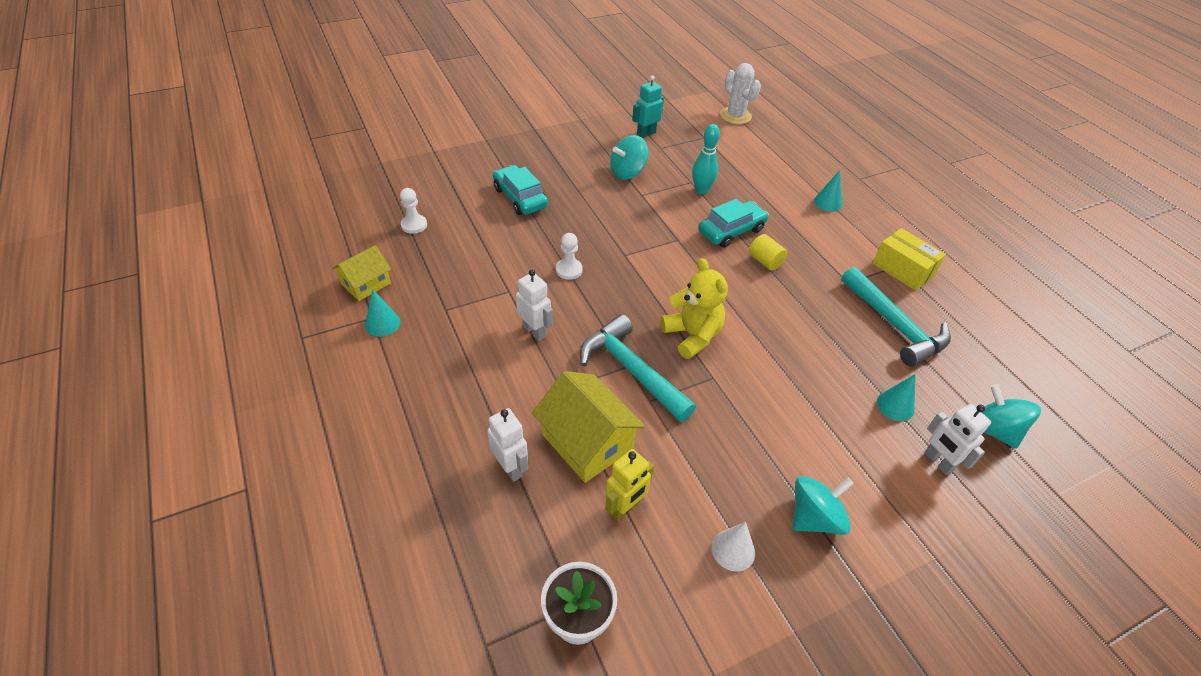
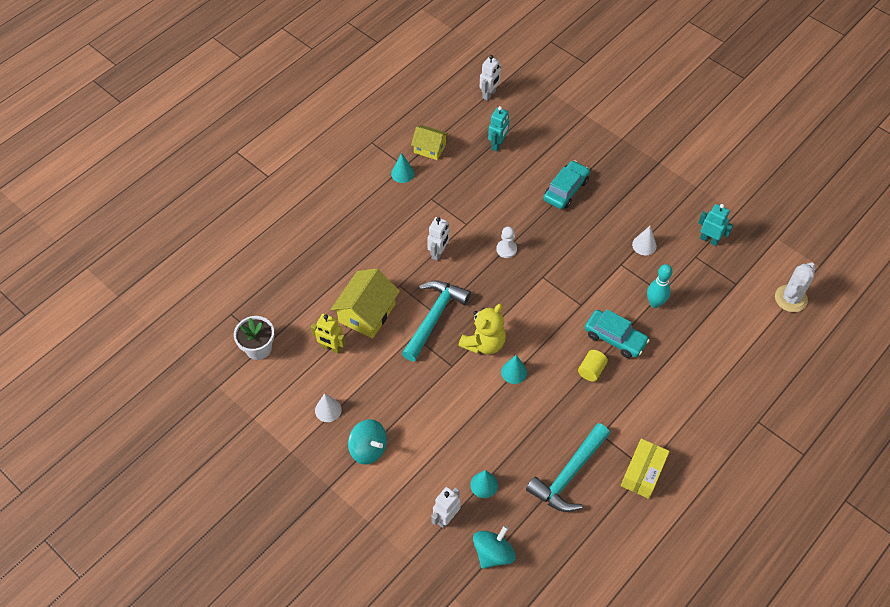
camera: 70 degrees right, 10 degrees up
(414, 225) = (498, 144): white pawn -> turquoise robot
(511, 467) = (332, 283): white robot -> white robot (489, 94)
(627, 172) = (644, 245): turquoise spinning top -> white cone
(828, 202) = (701, 401): turquoise cone -> turquoise cone (514, 372)

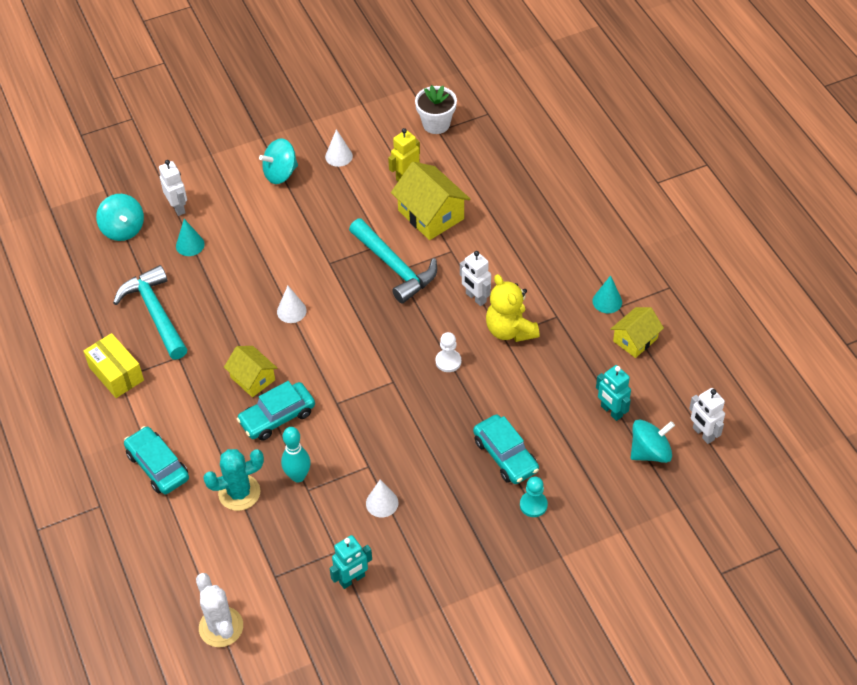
camera: 115 degrees right, 5 degrees down
(484, 343) = (340, 298): yellow teddy bear -> yellow teddy bear (510, 330)
(514, 372) = (291, 311): turquoise cone -> white cone
(518, 116) = (650, 452): none -> turquoise spinning top
(591, 370) = (252, 378): yellow cylinder -> yellow house
(594, 163) = (533, 505): none -> turquoise pawn
(690, 334) = (239, 493): none -> turquoise cactus
(703, 398) = (158, 466): none -> turquoise car

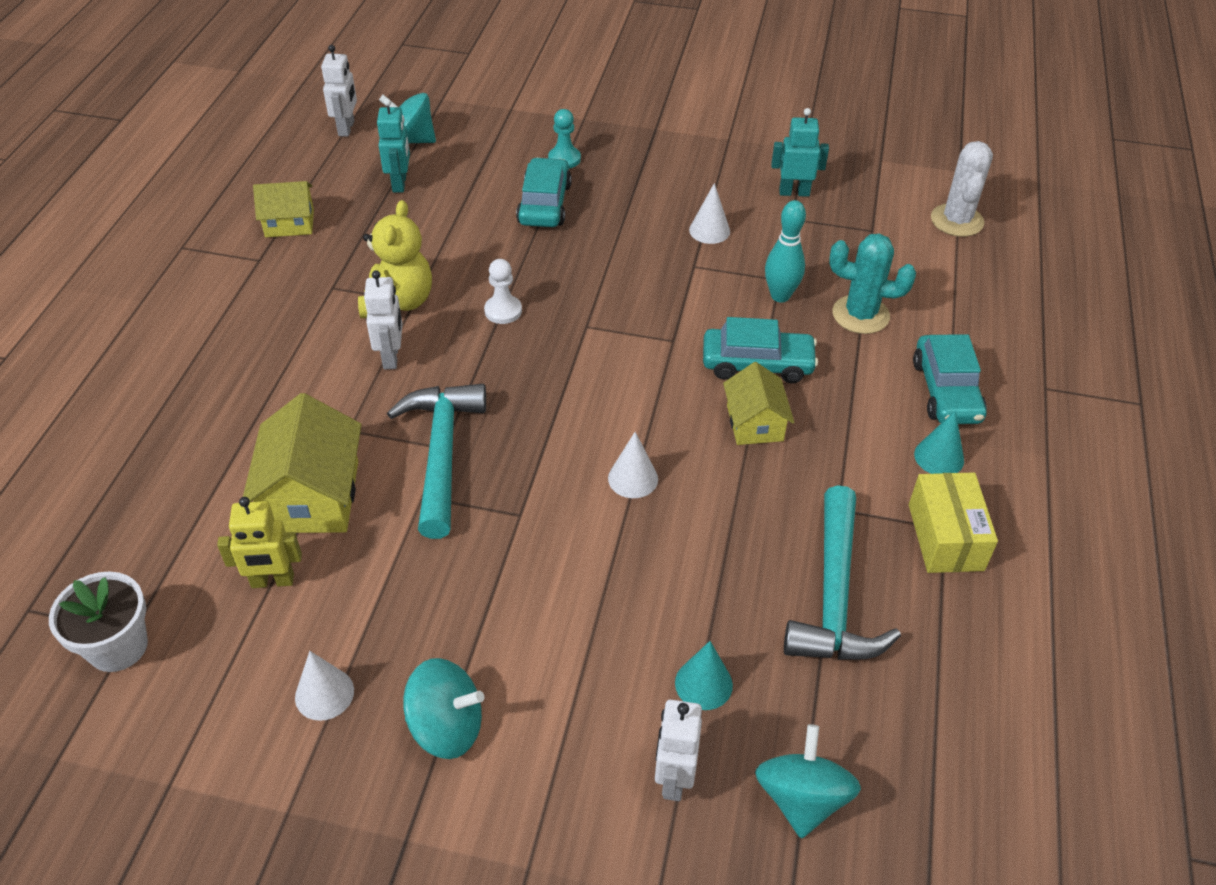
camera: 145 degrees left, 5 degrees down
(607, 301) = (261, 271): turquoise cone -> turquoise cone (939, 457)

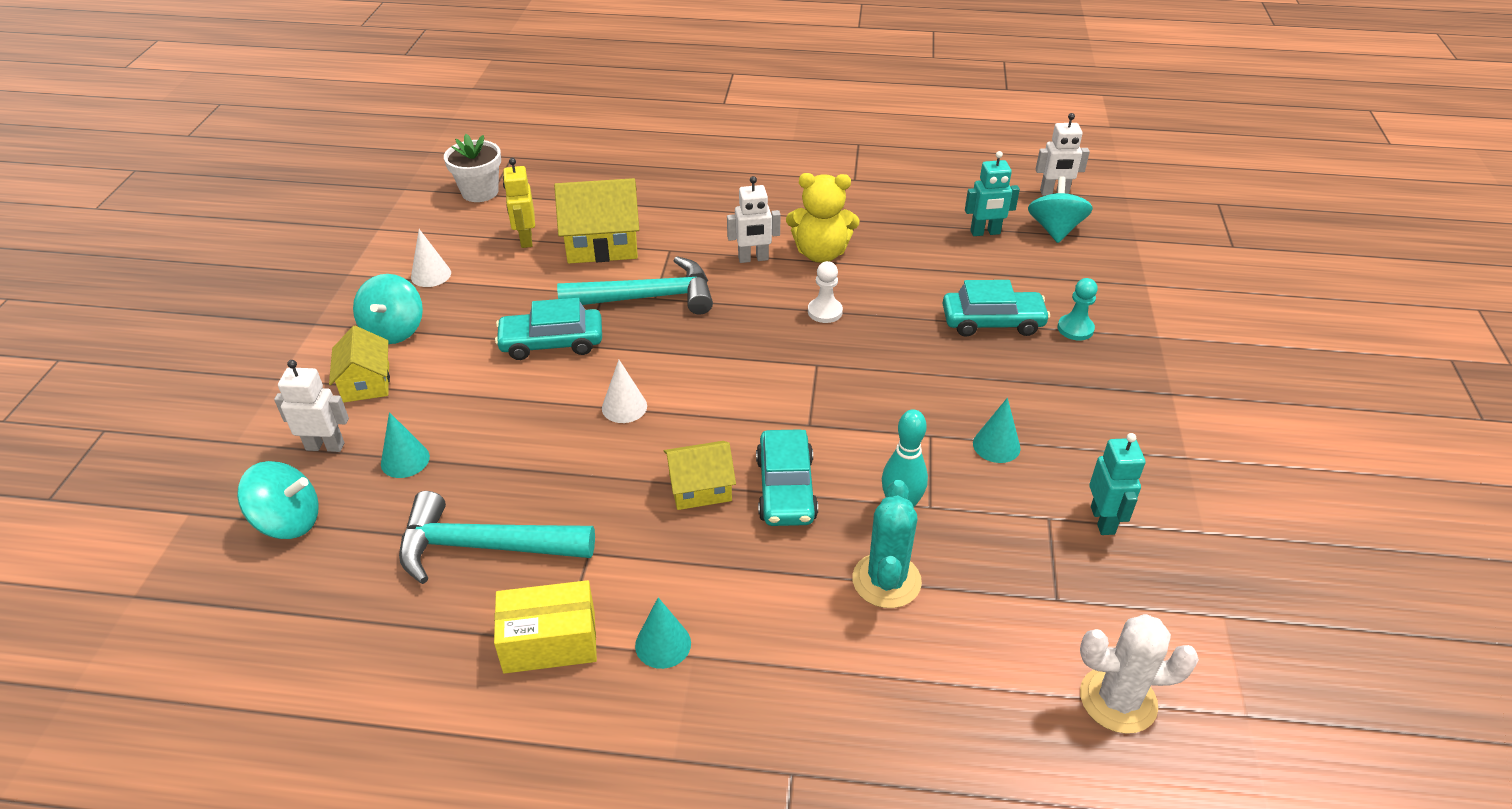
camera: 85 degrees right, 5 degrees down
(289, 223) = (905, 185): yellow house -> yellow house (366, 383)
(709, 230) = (996, 445): white cone -> turquoise cone
(946, 391) = (769, 659): turquoise car -> turquoise car (552, 343)

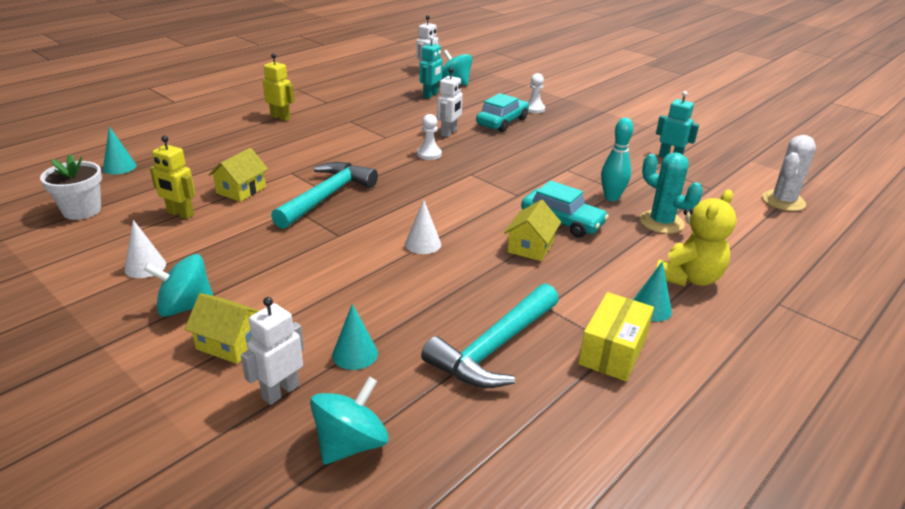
camera: 55 degrees left, 10 degrees down
(394, 330) = (185, 307): turquoise spinning top -> turquoise spinning top turned 135 degrees clockwise
(552, 343) = (316, 246): turquoise car -> none
(602, 243) = (241, 190): yellow house -> yellow house, size x0.63
(753, 259) = (347, 153): white robot -> white robot (449, 133)
(776, 175) = (280, 117): none -> yellow robot
(821, 253) = (376, 135): yellow teddy bear -> yellow teddy bear (688, 278)
(996, 445) = (593, 158): turquoise cone -> turquoise cone (119, 167)
(1075, 329) = (534, 109): turquoise pawn -> white pawn

